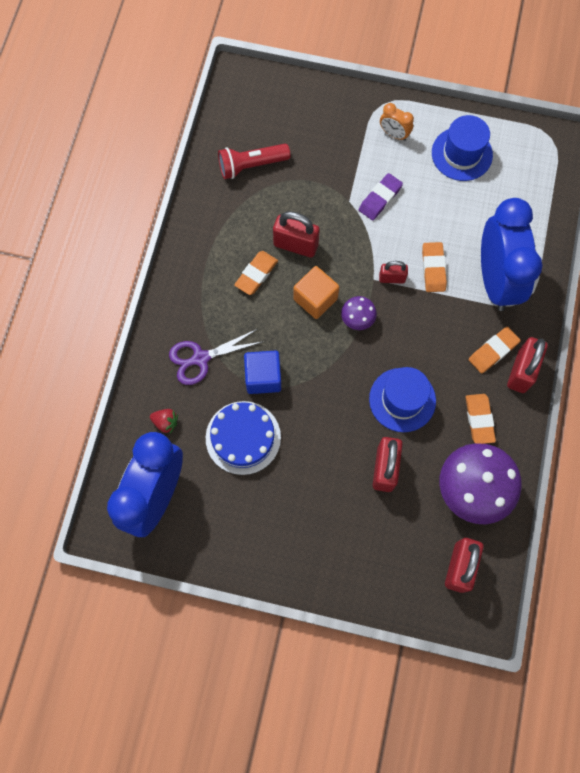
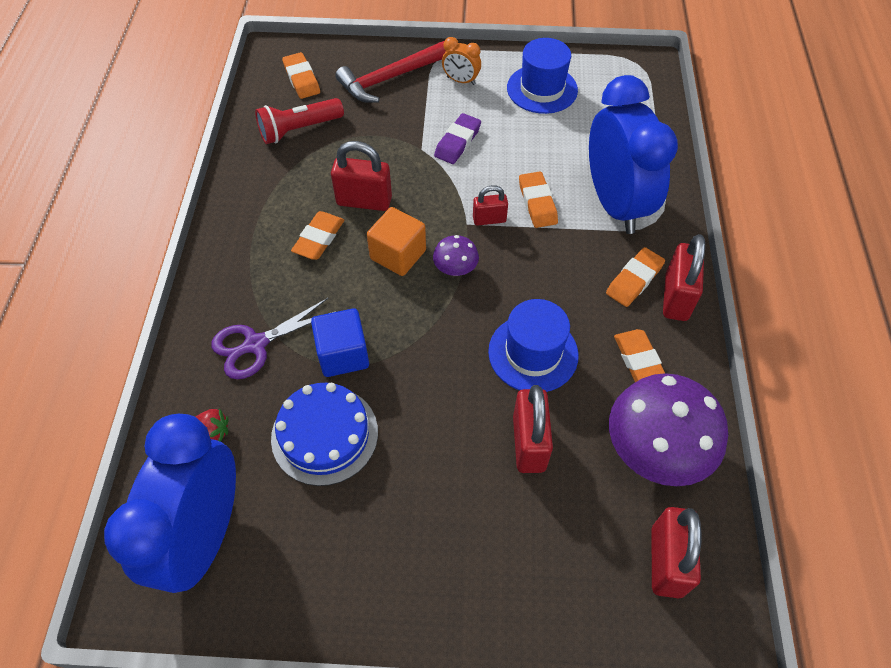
camera: 10 degrees left, 15 degrees down
(259, 112) = (301, 79): none -> orange eraser
(334, 122) = (390, 78): none -> red hammer

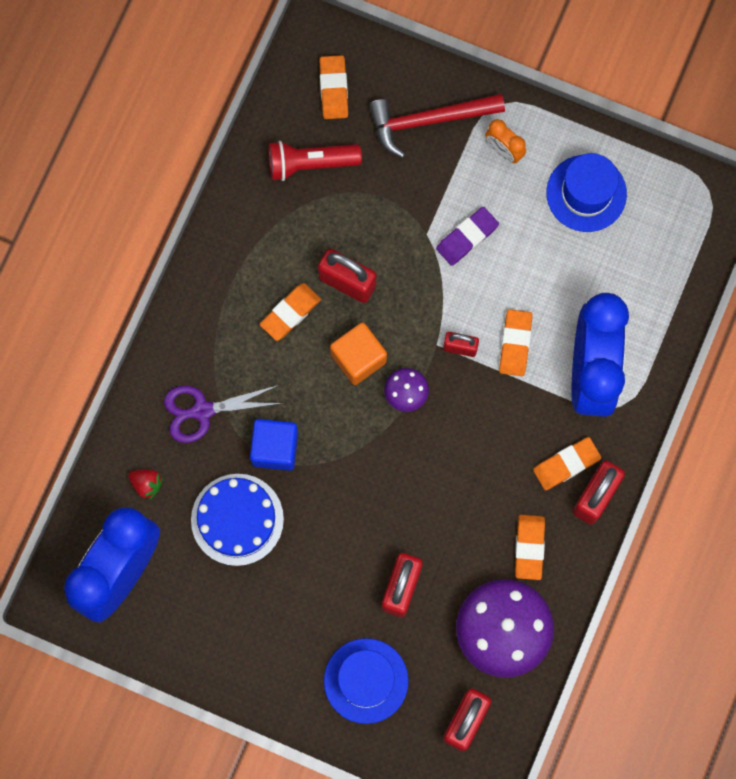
camera: 20 degrees right, 20 degrees up
(533, 353) = (440, 506): blue hat -> blue hat (366, 681)

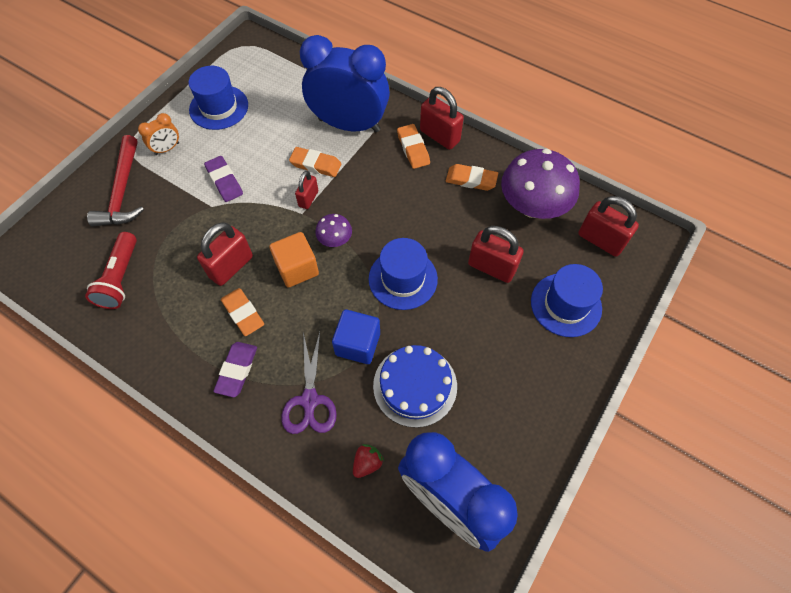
camera: 80 degrees left, 15 degrees down
(223, 326) = (237, 370): none -> purple eraser
(333, 89) = (65, 251): orange eraser -> none
(366, 484) = (403, 279): none -> blue hat

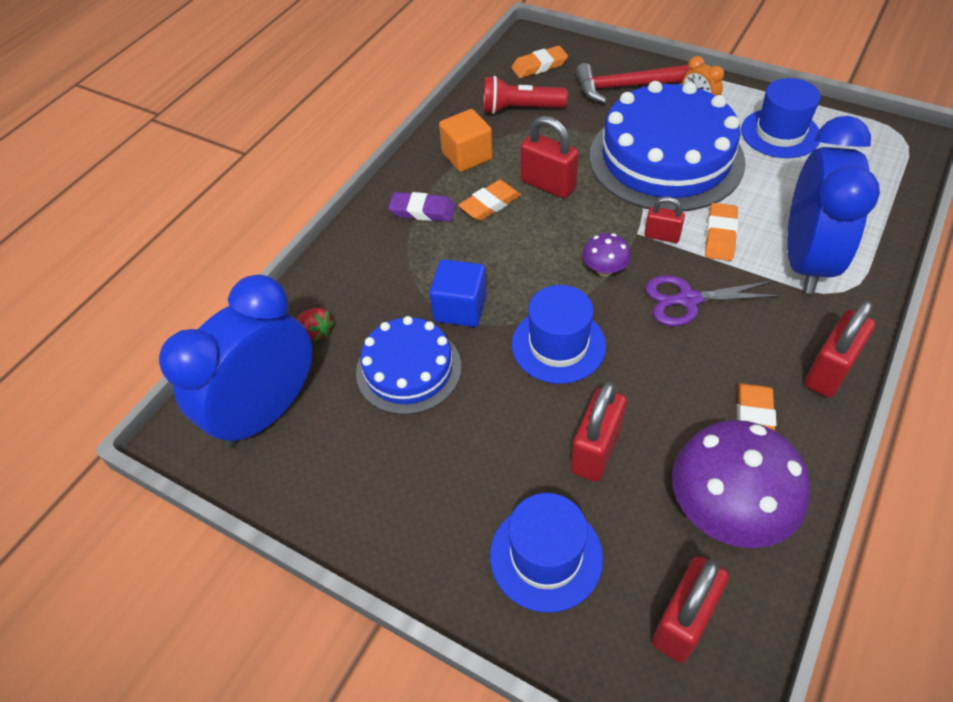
camera: 90 degrees right, 10 degrees down
(224, 181) = (666, 158): purple eraser -> blue cake
(297, 268) = (555, 240): orange cube -> orange cube (467, 156)
(309, 401) = (389, 274): purple scissors -> purple scissors (688, 300)
(413, 149) = (789, 339): orange eraser -> orange eraser (539, 66)

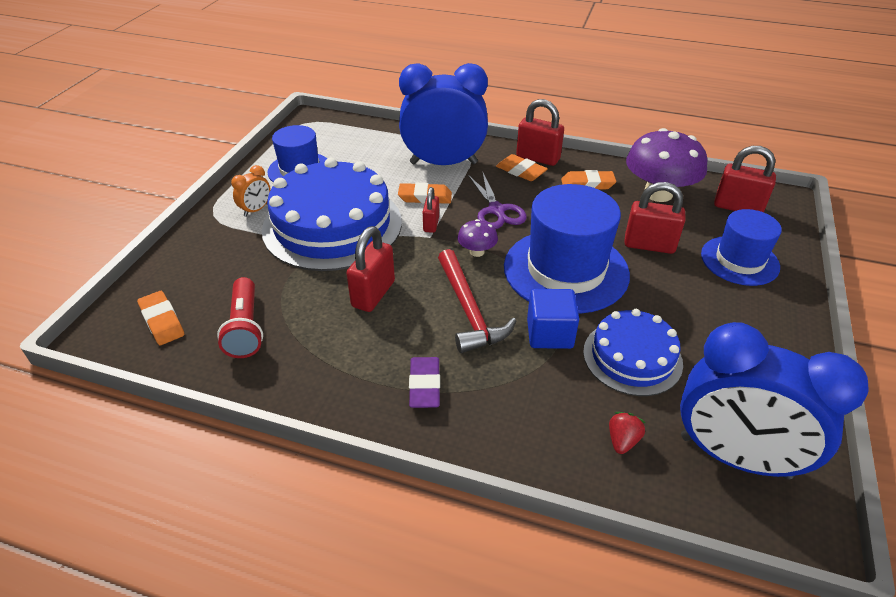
camera: 105 degrees left, 10 degrees down
(467, 156) = (330, 362): orange cube -> none
(490, 204) = (407, 332): orange eraser -> orange eraser (521, 171)
(558, 345) = (566, 270): blue hat -> blue hat, size x1.63
(628, 86) = (218, 252): red hammer -> red hammer (469, 310)

